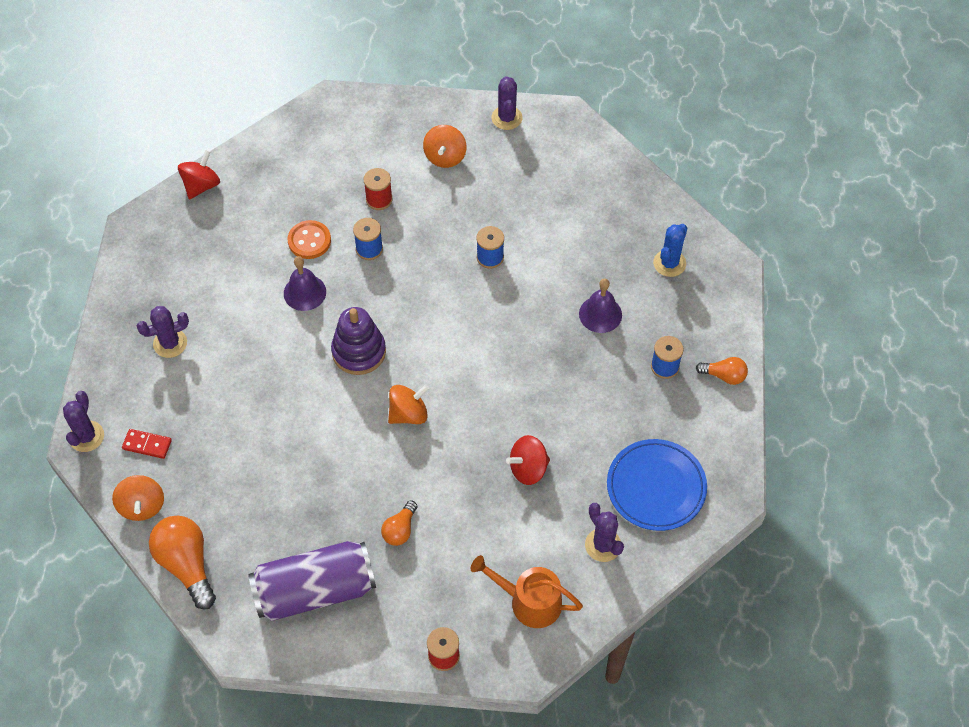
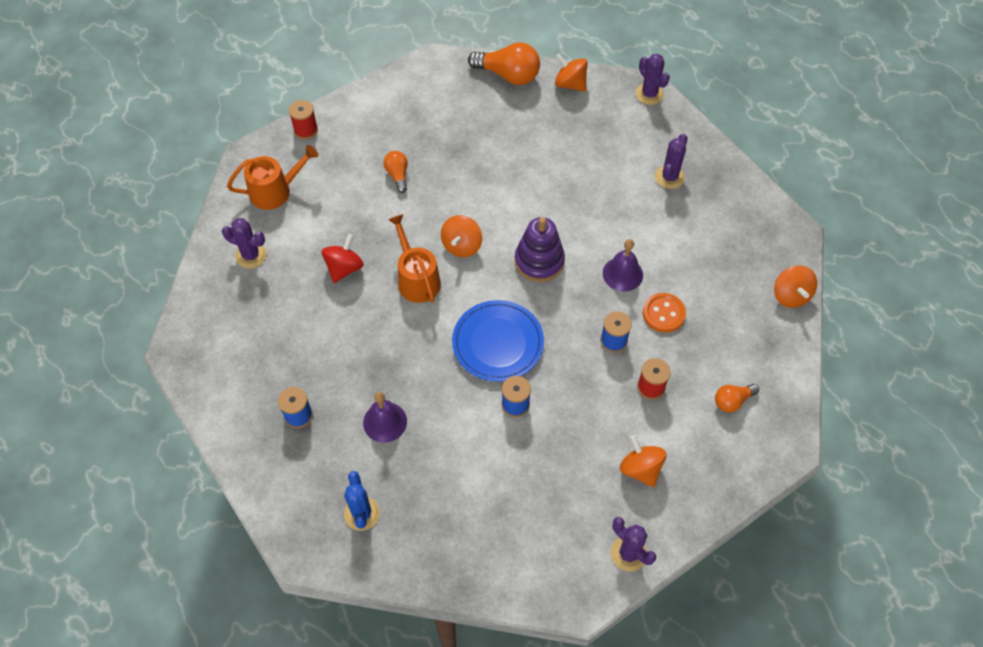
camera: 140 degrees right, 0 degrees up
(147, 445) = (608, 114): red domino -> none
(201, 185) = (790, 295): red spinning top -> orange spinning top
(315, 590) = (418, 111): purple can -> none
(474, 412) = (416, 279): none -> orange watering can
(656, 487) = (240, 318): blue plate -> blue plate (498, 343)
(724, 376) = (244, 442): orange light bulb -> orange light bulb (732, 401)

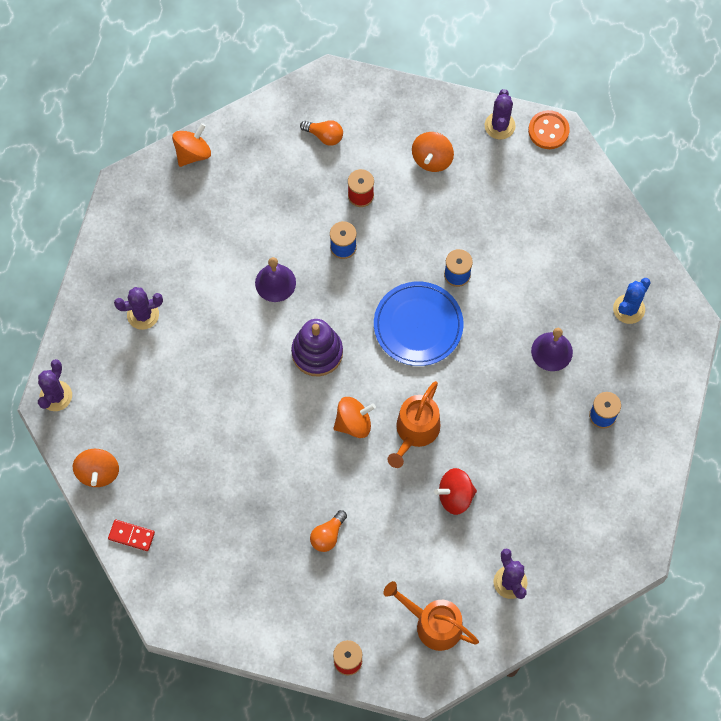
camera: 130 degrees left, 10 degrees up
(508, 75) = (131, 535): orange light bulb -> red domino
(663, 313) = (287, 229): orange button -> orange button (548, 131)

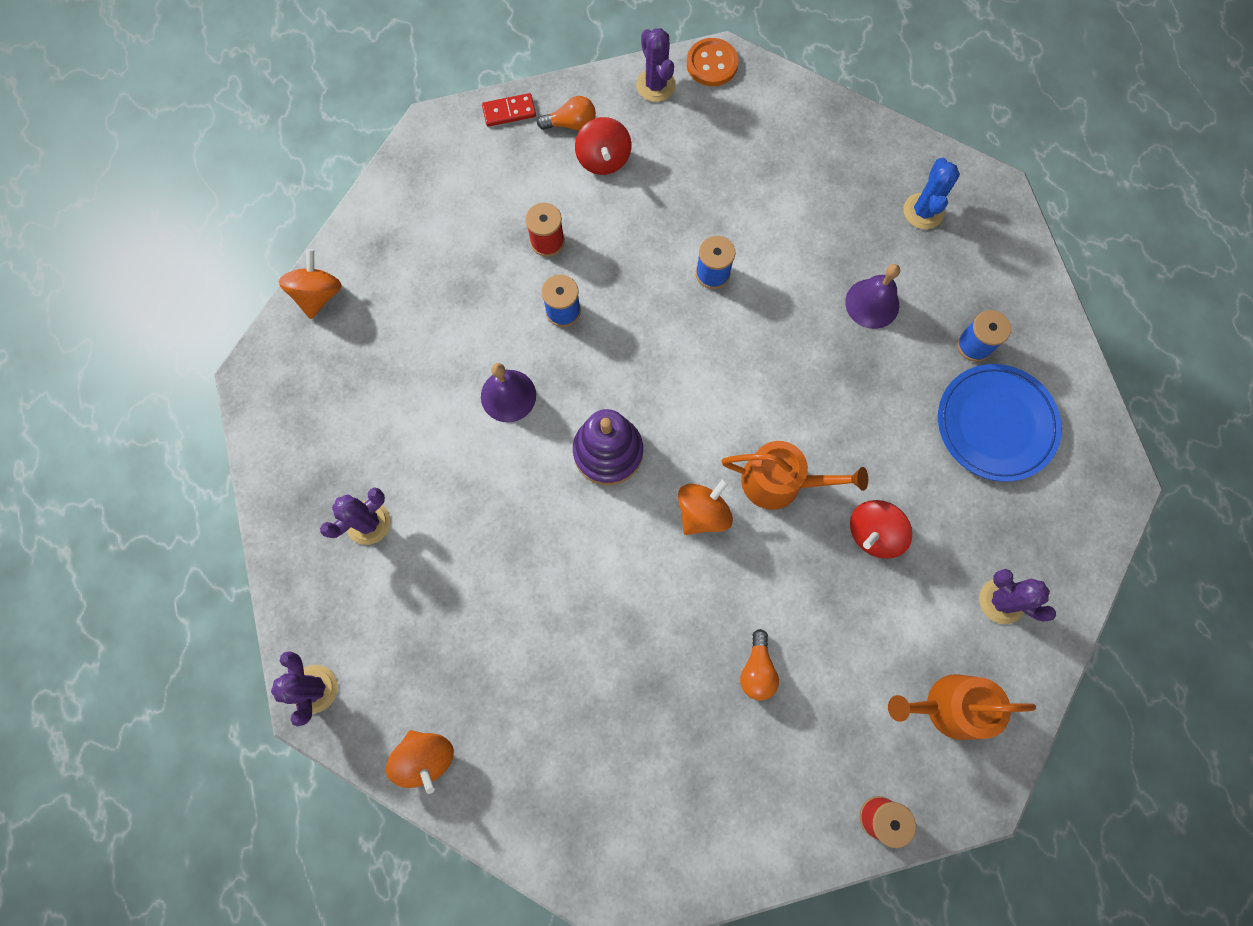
camera: 30 degrees left, 5 degrees up
(131, 535) = (516, 816): red domino -> red domino (509, 111)
(324, 136) = (464, 196): orange light bulb -> orange light bulb (571, 124)
(415, 431) = (780, 482): orange watering can -> orange watering can turned 75 degrees counterclockwise
(418, 325) = (705, 355): blue plate -> blue plate (995, 424)
(432, 159) = (603, 159): orange spinning top -> red spinning top

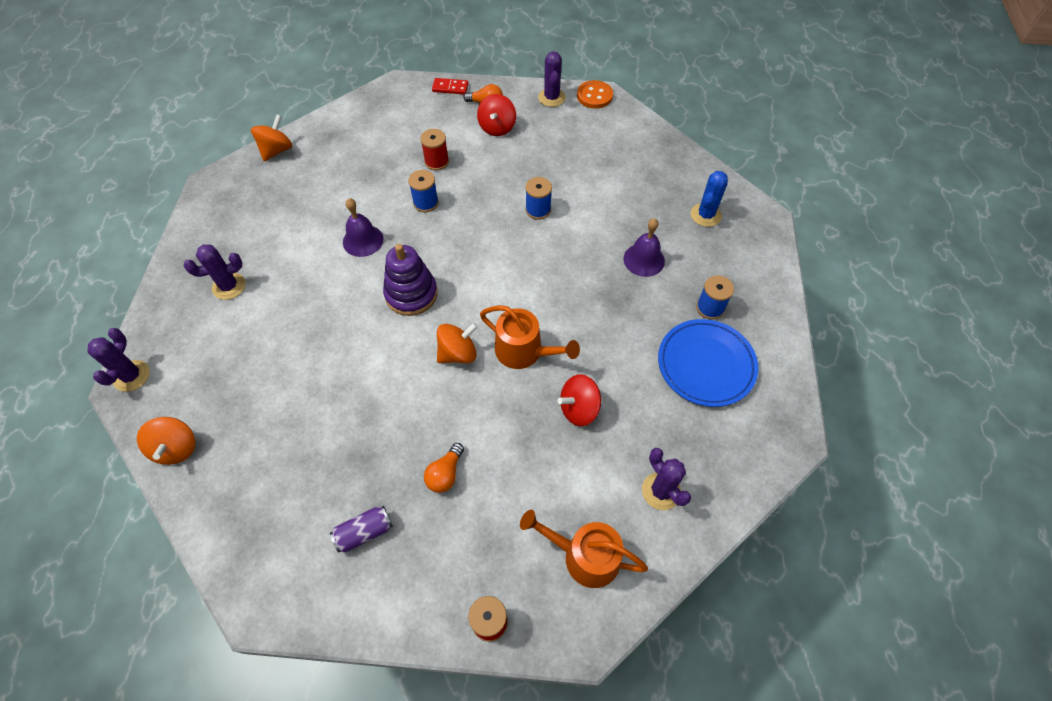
camera: 20 degrees right, 15 degrees down
(698, 772) = (364, 532): none -> purple can

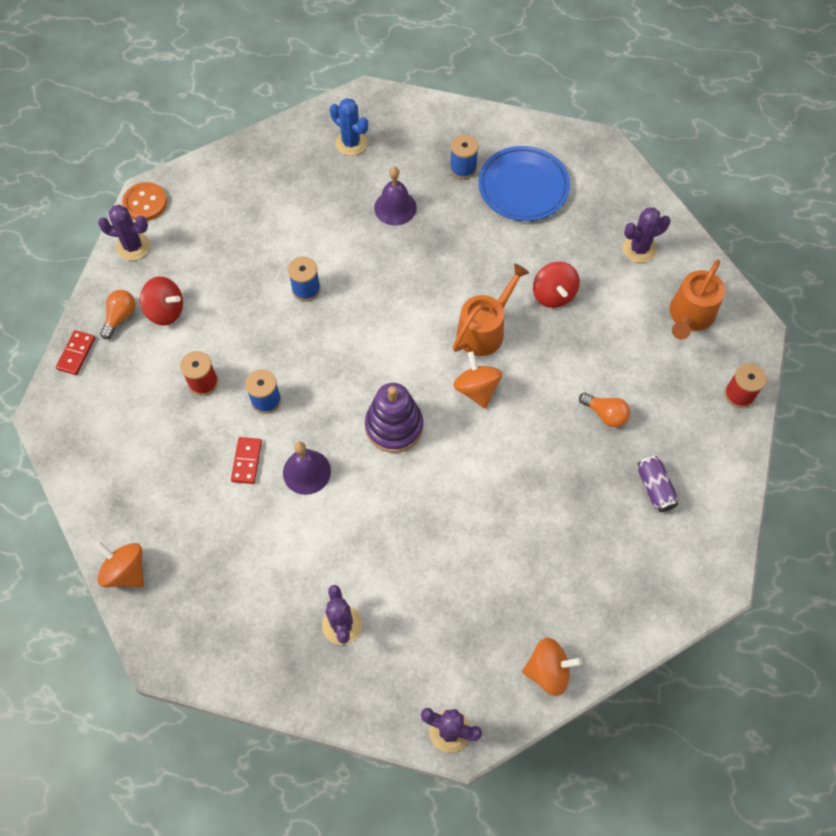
camera: 80 degrees left, 5 degrees up
(369, 201) = (247, 461): none -> red domino

